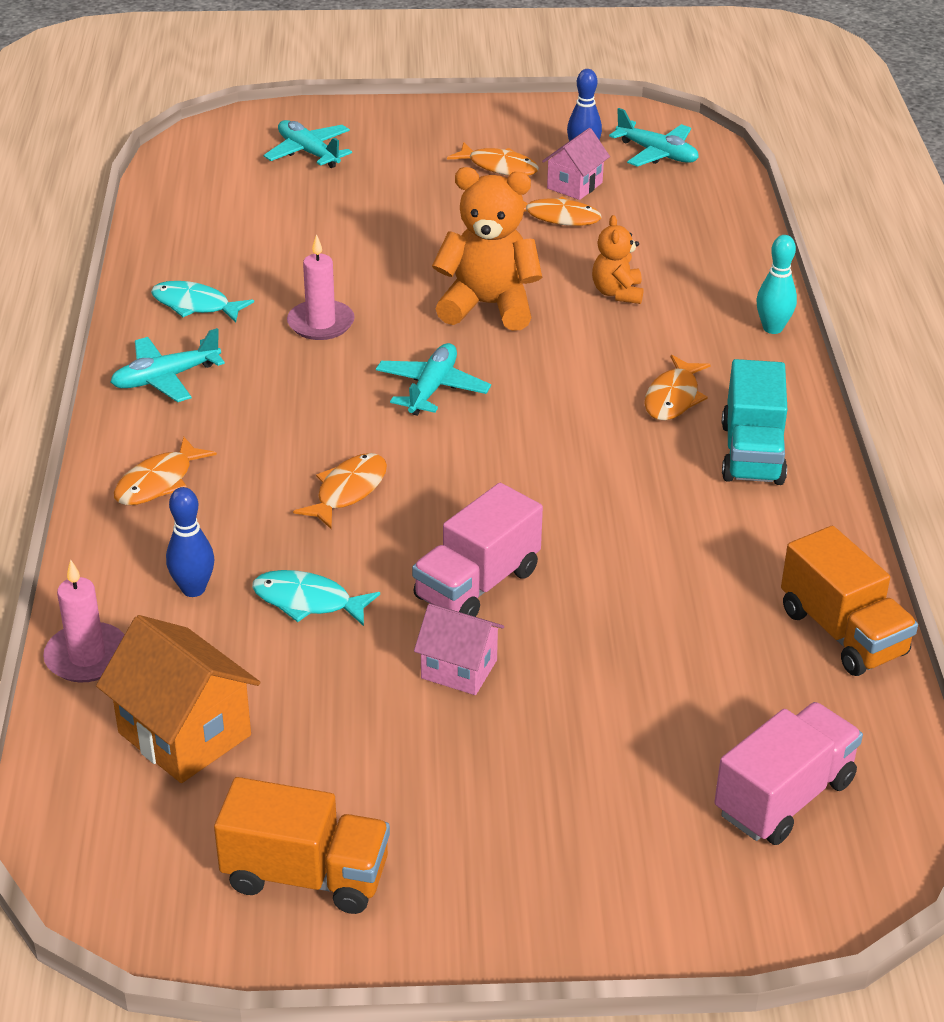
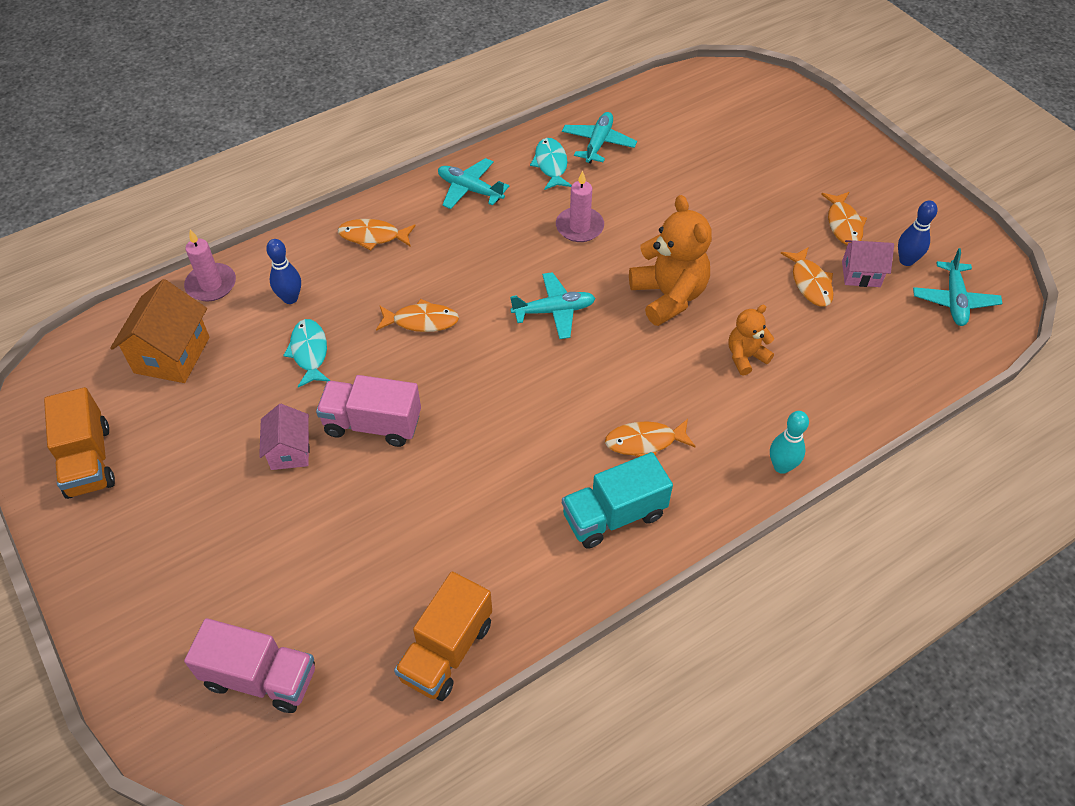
camera: 60 degrees right, 15 degrees up
(308, 152) = (764, 128): turquoise plane -> turquoise plane (598, 143)

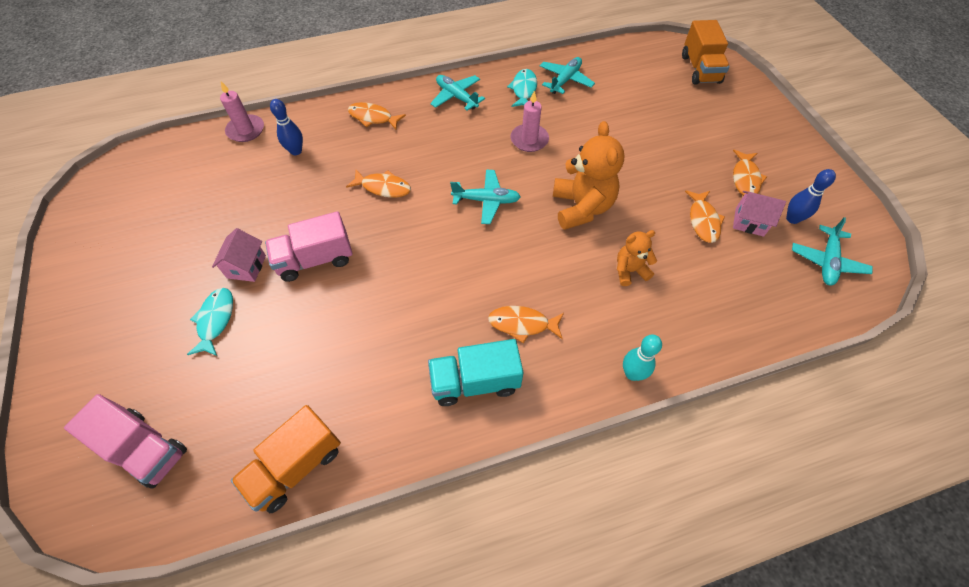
camera: 15 degrees right, 5 degrees up
(88, 460) = (105, 241): orange truck -> orange truck (700, 69)
(172, 355) = (196, 175): orange house -> none
(309, 352) = (292, 194): turquoise fish -> turquoise fish (215, 320)
(372, 424) = (315, 259): pink truck -> pink truck turned 45 degrees counterclockwise

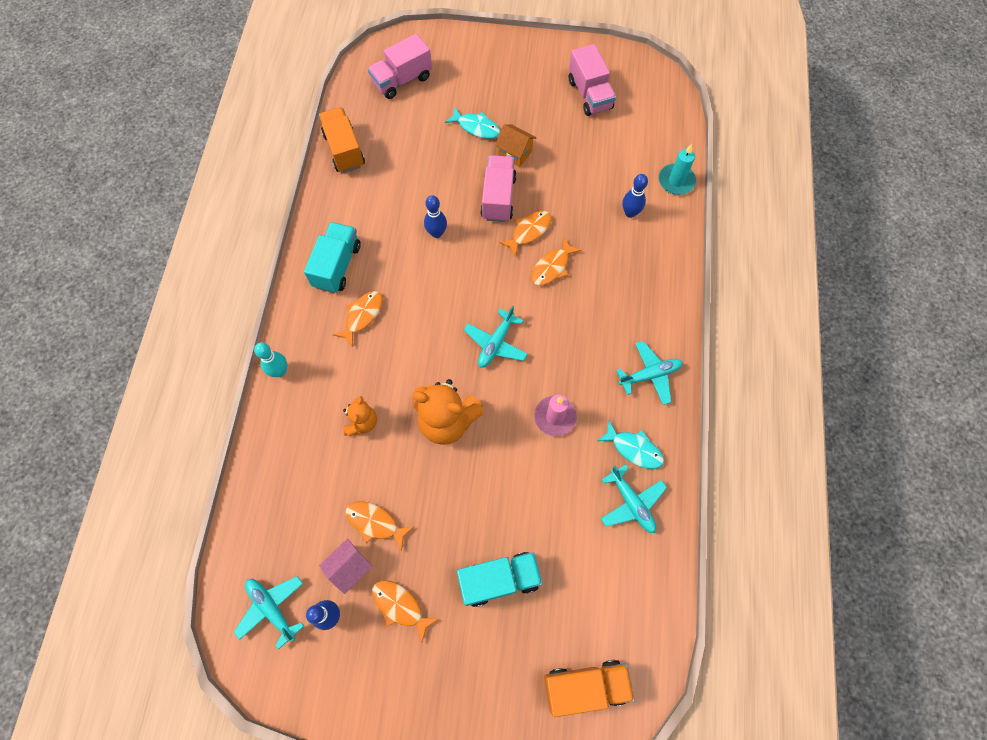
camera: 115 degrees right, 10 degrees up
(140, 227) = (589, 94): none -> pink truck
(246, 130) = (676, 181): pink candle -> turquoise candle
(246, 267) = (515, 153): pink house -> orange house
(373, 117) = (650, 287): orange fish -> orange fish (529, 231)
(385, 298) = (436, 233): none -> blue bowling pin
(676, 130) = (499, 579): none -> turquoise truck
(700, 69) = (585, 686): orange truck -> orange truck turned 150 degrees clockwise

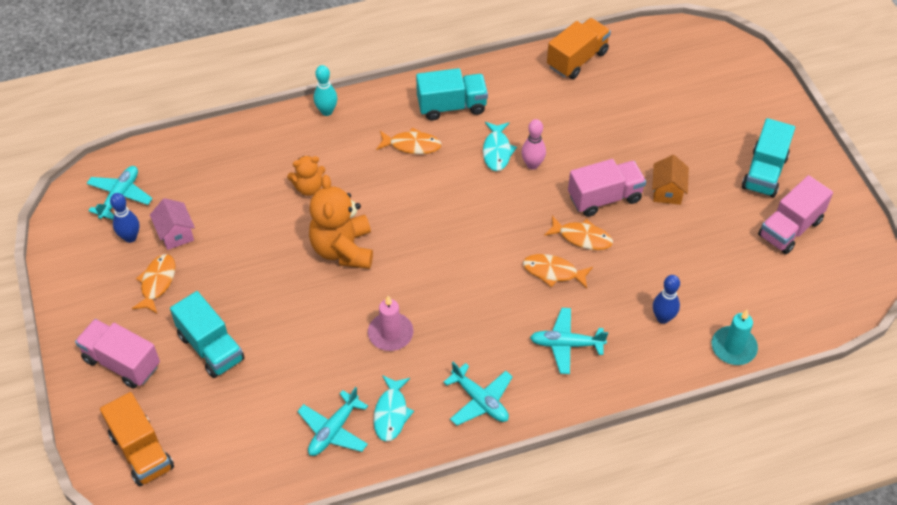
camera: 65 degrees right, 15 degrees down
(350, 567) = (176, 234): pink house -> pink house turned 45 degrees clockwise
(375, 523) = (222, 235): orange fish -> none
(402, 80) = (688, 68): pink truck -> pink truck (122, 362)
(436, 233) = (532, 165): blue bowling pin -> pink bowling pin
(476, 127) = (675, 148): turquoise fish -> turquoise fish (497, 151)
(496, 343) = (442, 257): turquoise plane -> turquoise plane (566, 344)
(531, 84) = (764, 172): none -> turquoise truck

